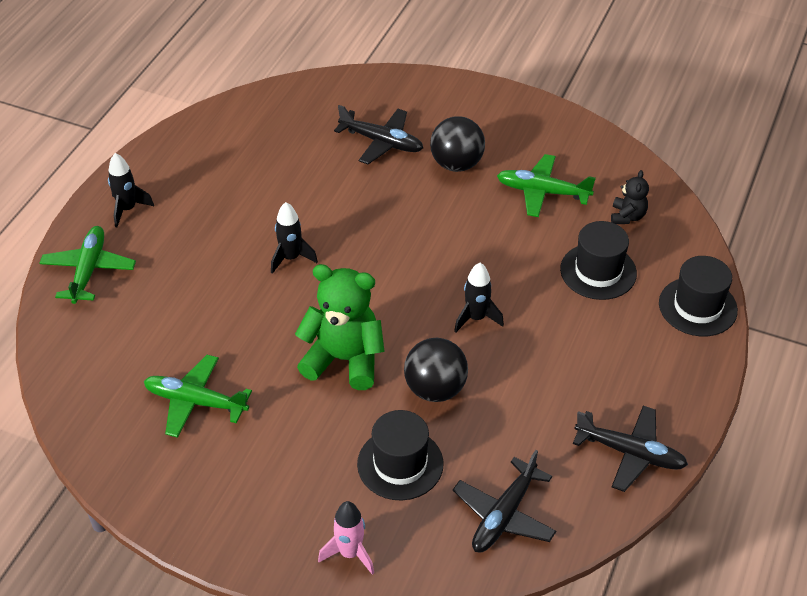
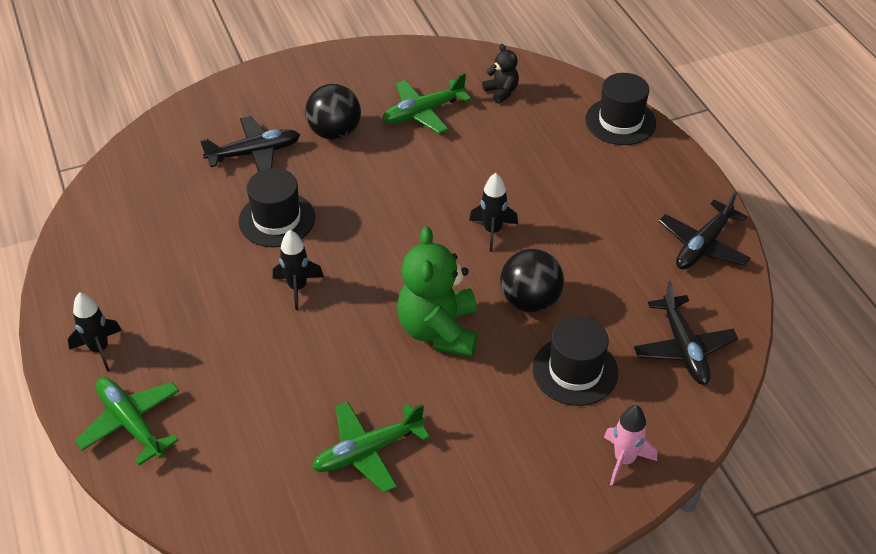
camera: 45 degrees left, 0 degrees up
(344, 359) = (439, 330): green teddy bear -> green teddy bear turned 60 degrees counterclockwise
(598, 271) = (530, 141): black hat -> black hat (277, 219)
(630, 453) = (703, 245): black plane -> black plane turned 150 degrees clockwise

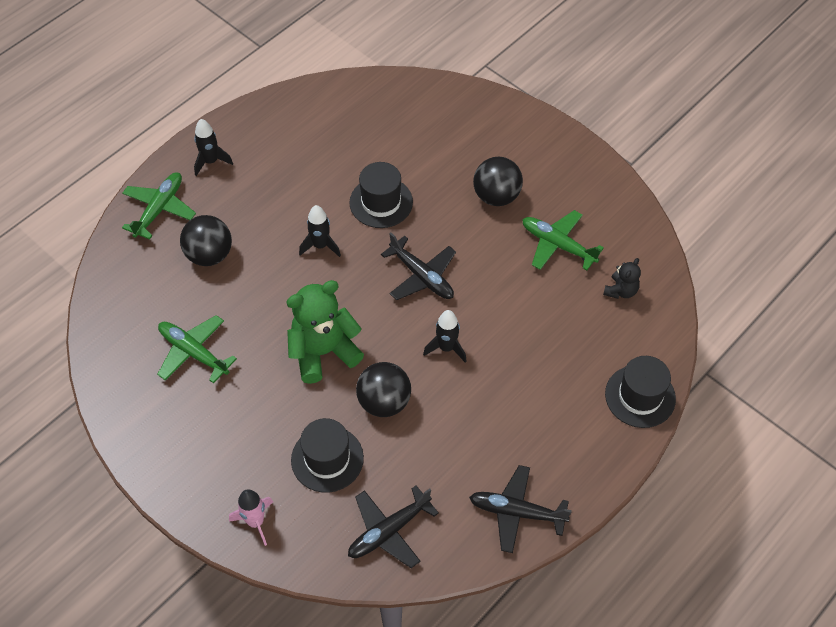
camera: 65 degrees right, 10 degrees up
(237, 393) = (209, 255): none -> black ball
(254, 153) = (442, 156): black plane -> black plane (422, 276)

